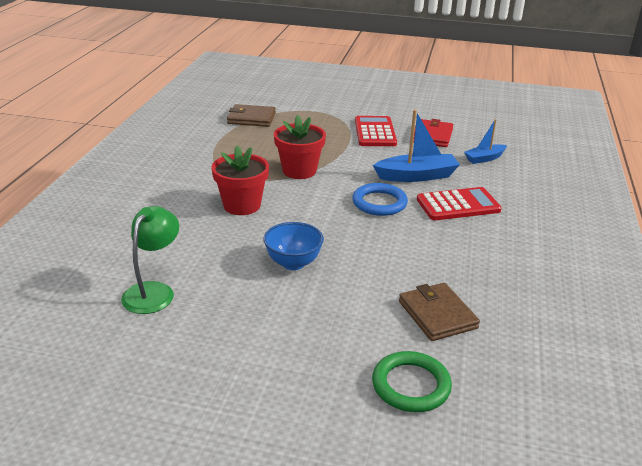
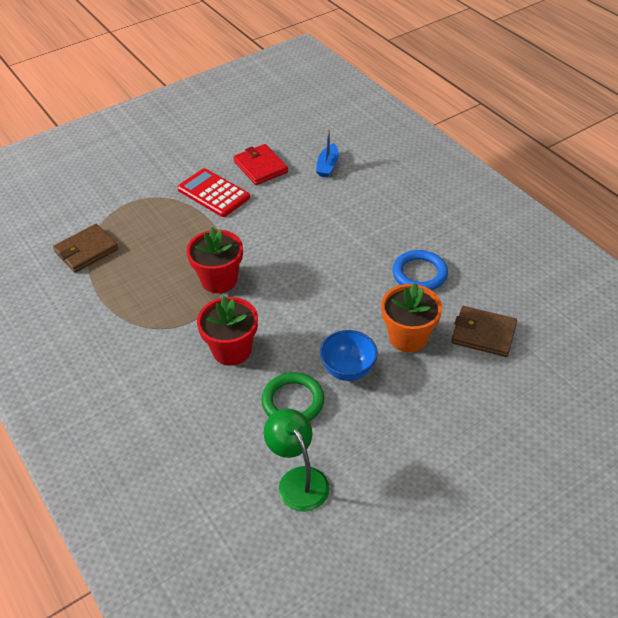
camera: 45 degrees left, 15 degrees up
(371, 276) = (408, 337): none -> orange flower pot
(379, 203) = (321, 266): blue ring -> blue ring (419, 273)
(411, 385) = (538, 398): green ring -> green ring (293, 401)
(417, 176) = (308, 219): blue boat -> none
(458, 205) = (372, 227): red calculator -> none

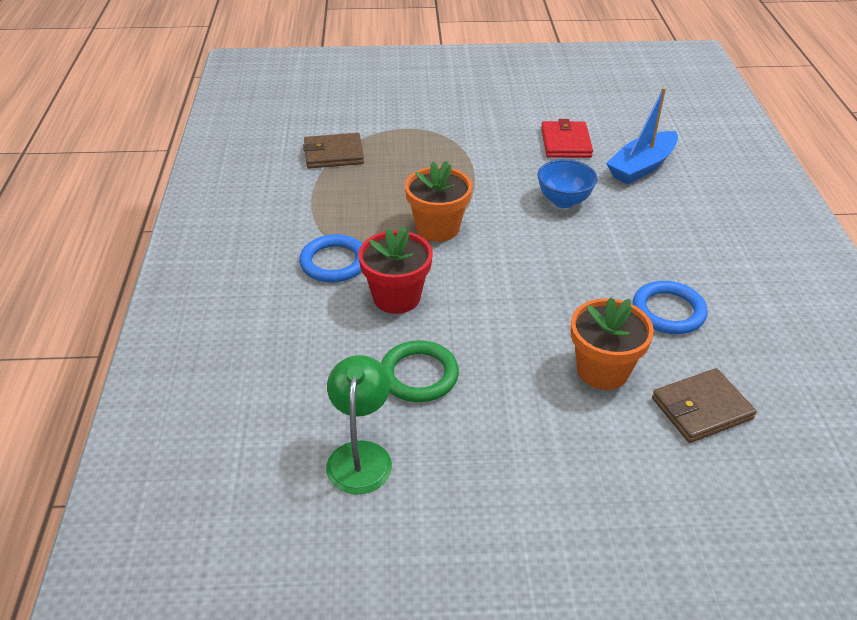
camera: 30 degrees right, 5 degrees down
(162, 344) = (334, 262): none -> blue ring
(213, 193) = (496, 149): red calculator -> none
(219, 280) = (438, 228): red flower pot -> orange flower pot
(327, 166) = (641, 167): blue boat -> blue boat, size x1.65
(348, 370) = (505, 372): blue bowl -> blue bowl (563, 201)
(483, 334) = (701, 409): brown wallet -> brown wallet turned 75 degrees counterclockwise

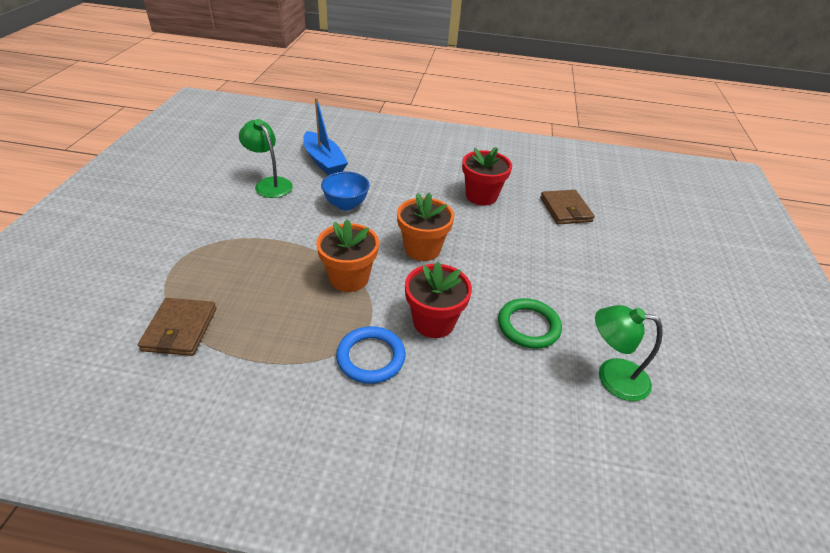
camera: 80 degrees left, 0 degrees up
(565, 143) = (269, 184): red wallet -> green lamp
(602, 370) = (531, 236): orange flower pot -> orange flower pot (422, 249)
(668, 311) = (481, 196): blue ring -> red flower pot

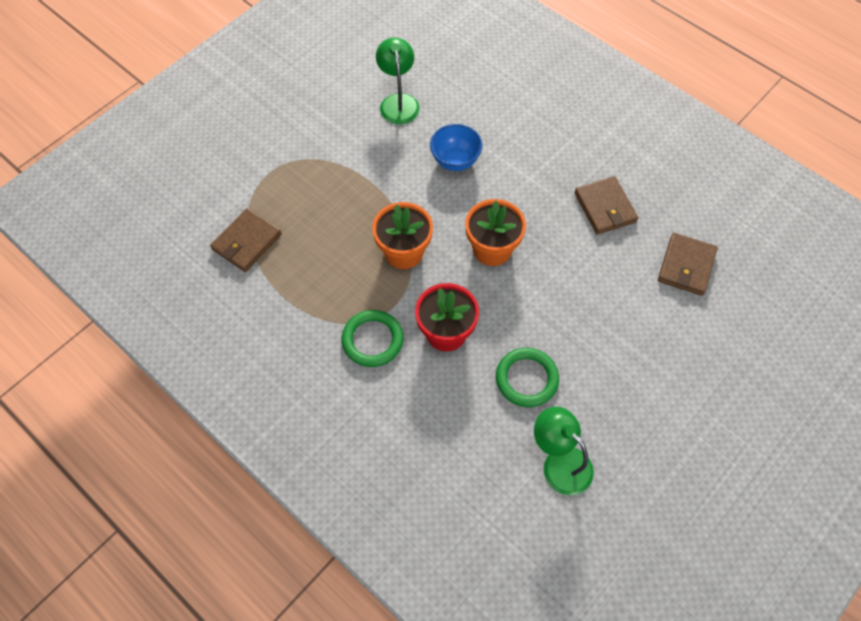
camera: 35 degrees right, 20 degrees up
(324, 161) = (470, 89): blue boat -> none
(371, 357) = (372, 340): blue ring -> green ring
(481, 196) = (605, 207): red flower pot -> brown wallet

